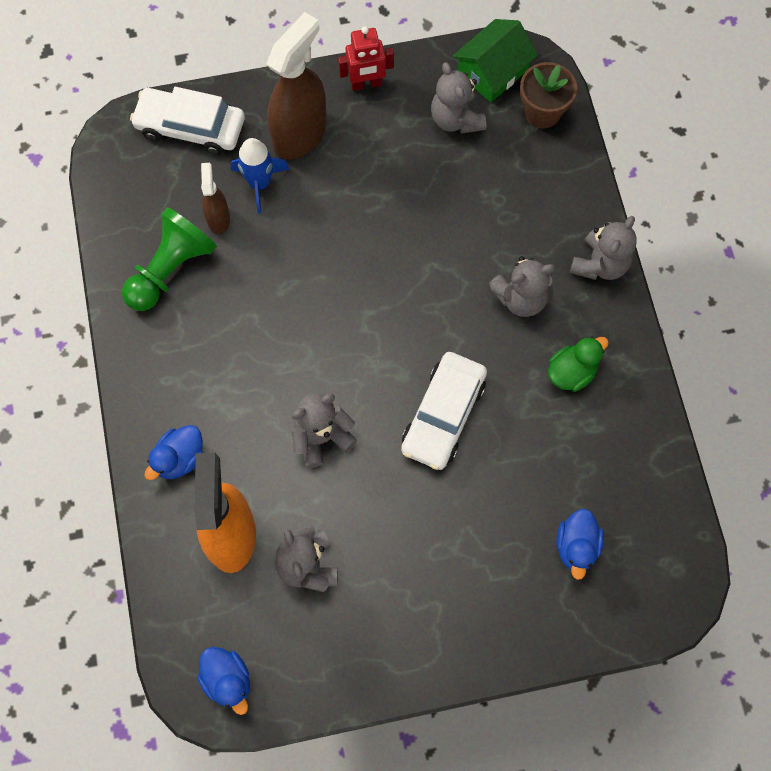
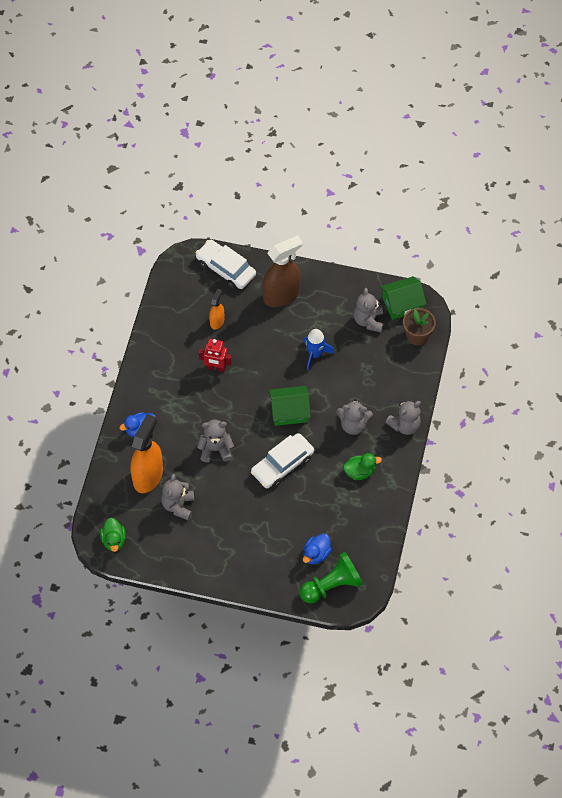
camera: 25 degrees right, 10 degrees down
(171, 269) = (180, 337): green pawn -> green pawn (332, 585)
(218, 218) = (217, 321): brown spray bottle -> orange spray bottle
(227, 680) = (114, 540): blue duck -> green duck
(260, 183) = (247, 312): blue rocket -> blue rocket (315, 354)
(366, 84) = (330, 283): red robot -> red robot (216, 368)
(408, 319) = (289, 411): none -> green house

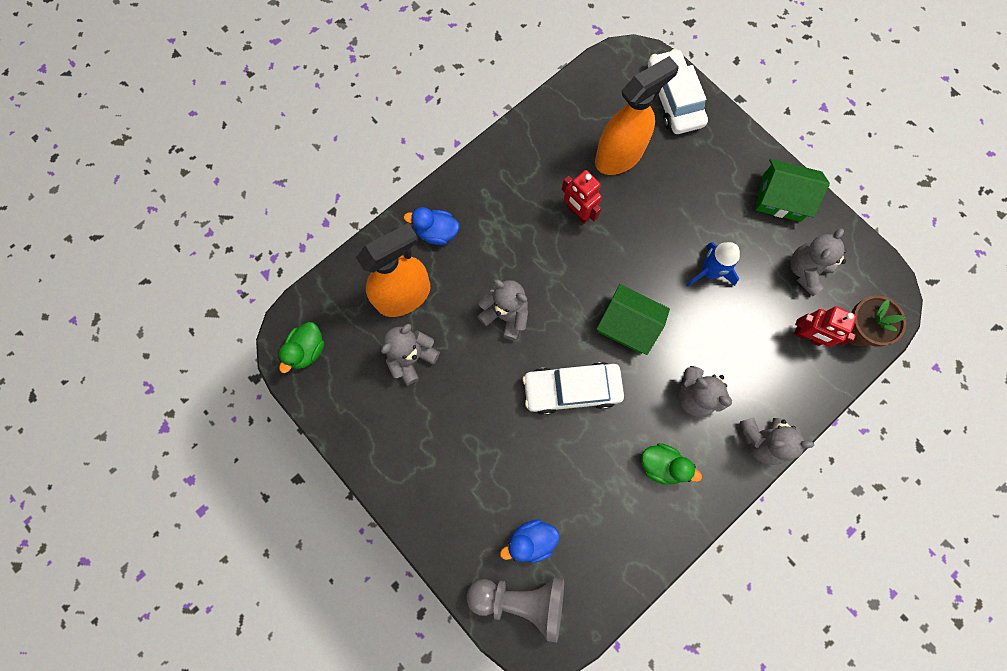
camera: 35 degrees right, 15 degrees up
(217, 321) = (619, 156): orange spray bottle -> orange spray bottle, size x1.94
(281, 295) = (718, 171): brown spray bottle -> none
(332, 585) = (521, 599): green pawn -> grey pawn
(393, 356) = (807, 336): none -> red robot
(402, 304) = (863, 275): green house -> green house (781, 198)

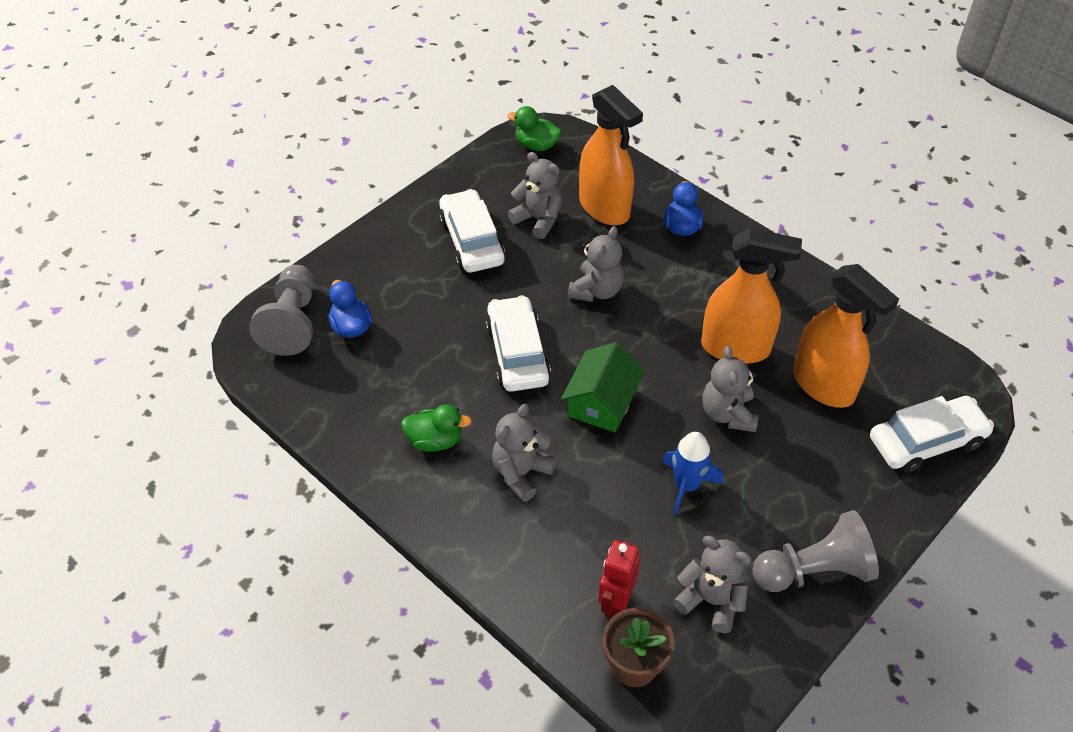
camera: 85 degrees right, 25 degrees down
(432, 422) = (471, 240): none -> white car
(578, 212) = (736, 348): red robot -> orange spray bottle
(662, 465) = (435, 440): green duck -> green duck turned 105 degrees counterclockwise
(762, 440) = (470, 545): grey teddy bear -> grey teddy bear (728, 414)
(781, 198) = (814, 571): green house -> grey pawn

